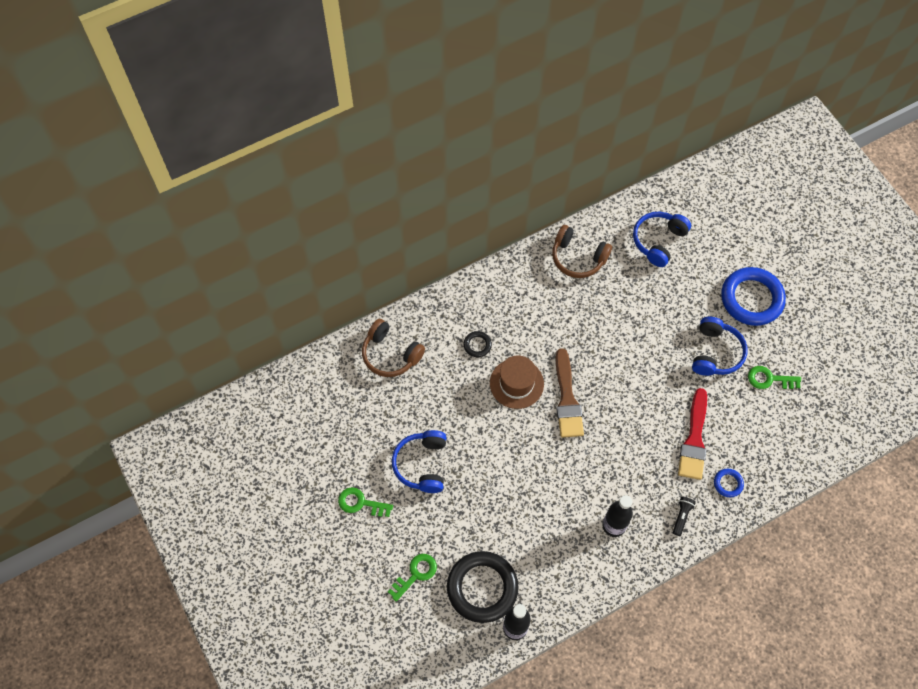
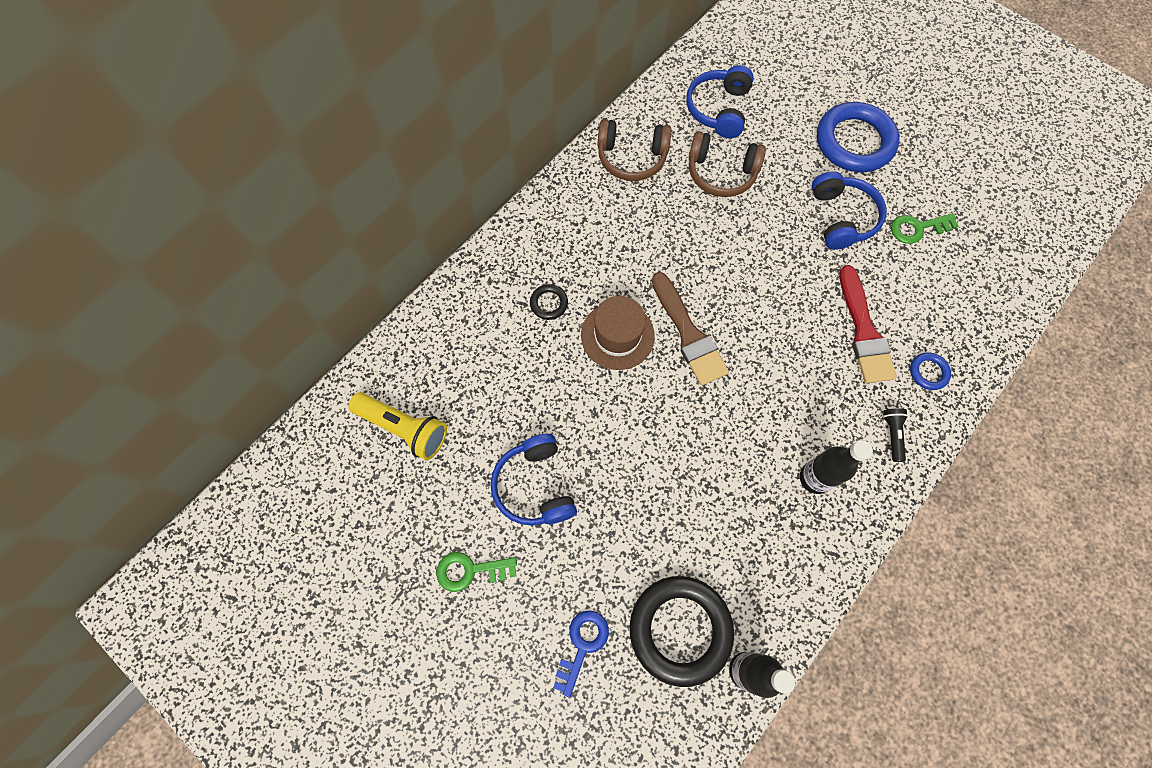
camera: 20 degrees left, 5 degrees up
(349, 397) = (404, 428): none -> yellow flashlight
(390, 354) = (440, 352): brown headphones -> brown headphones (721, 173)
(416, 574) = (582, 645): green key -> blue key

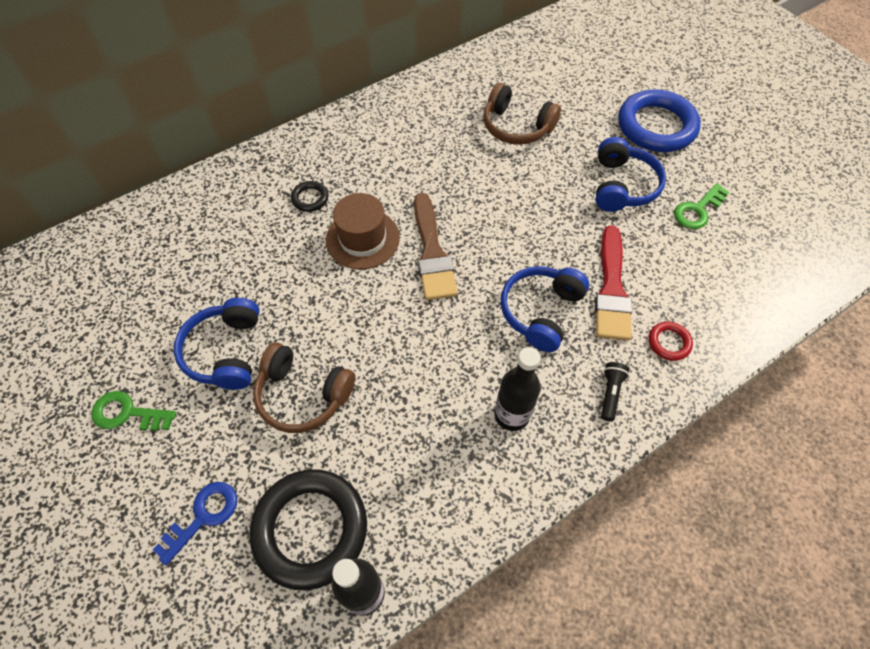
camera: 15 degrees right, 10 degrees down
(404, 428) = (129, 272): yellow flashlight -> none
(631, 157) = (437, 99): brown headphones -> brown headphones (303, 394)
(719, 109) = (533, 77): blue headphones -> blue headphones (541, 312)
(917, 228) = (697, 210): green key -> green key turned 45 degrees counterclockwise
(928, 372) = (669, 342): blue ring -> red ring

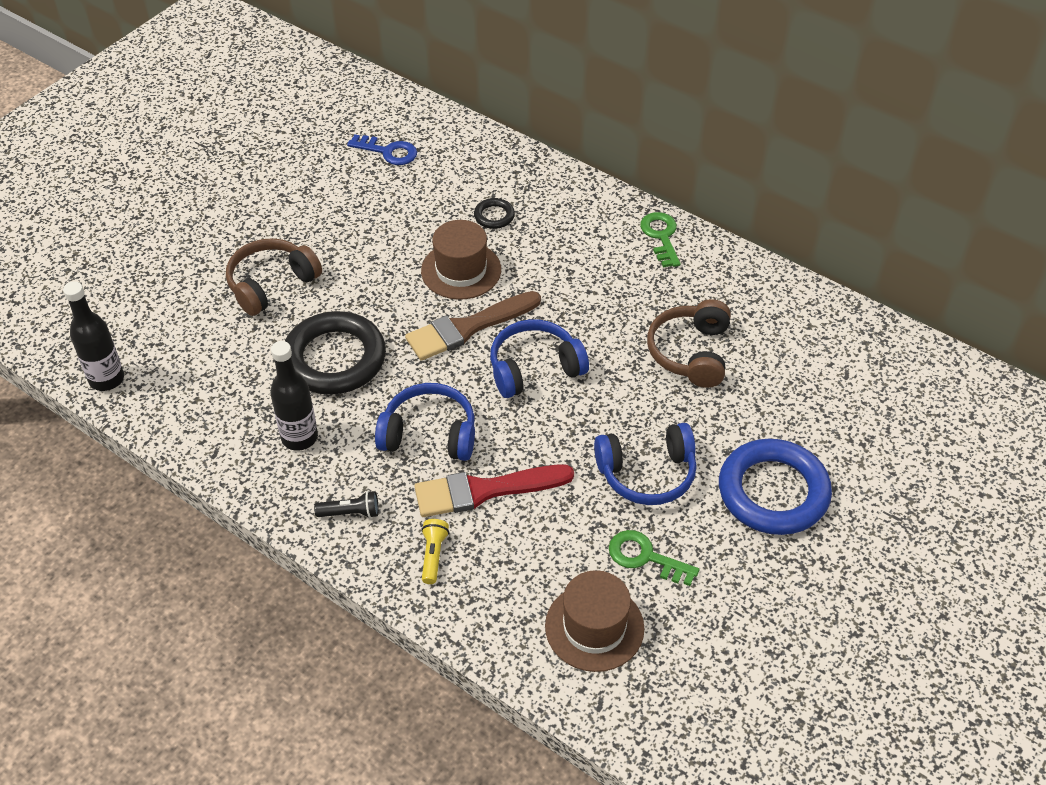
camera: 70 degrees right, 10 degrees down
(127, 413) = (219, 185): green key -> green key (661, 236)
(203, 516) = (145, 262): blue key -> blue key (388, 152)
(225, 351) = (296, 220): blue headphones -> blue headphones (534, 368)
(303, 394) = (271, 284): brown headphones -> brown headphones turned 45 degrees clockwise
(310, 529) = (151, 329): black ring -> black ring (335, 358)
(669, 342) = (433, 555): red ring -> yellow flashlight
(754, 258) = (594, 627): none -> brown hat

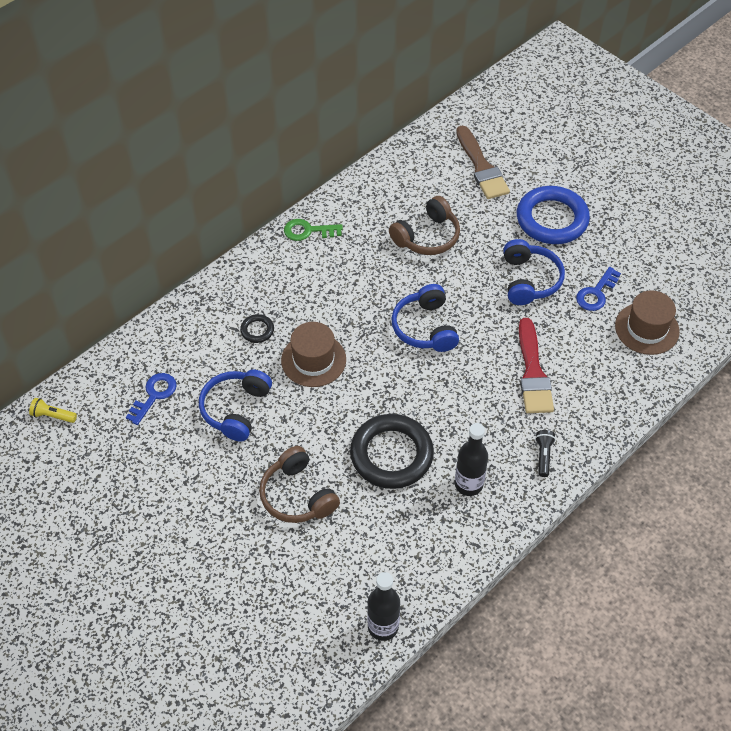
camera: 80 degrees left, 5 degrees up
(429, 434) = (477, 400): blue headphones -> blue headphones (236, 409)
(433, 555) = (585, 409): yellow flashlight -> yellow flashlight (53, 416)
(468, 328) = (376, 363): brown brush -> brown brush (481, 167)
(645, 557) = (596, 293): green key -> blue key
(691, 353) = (427, 236): brown headphones -> brown headphones turned 60 degrees counterclockwise

